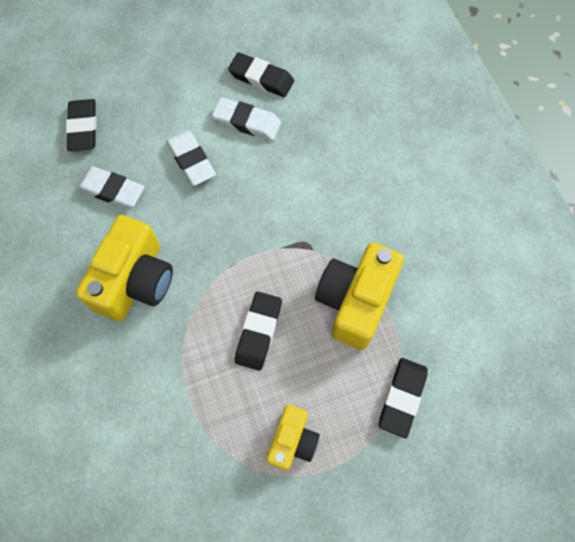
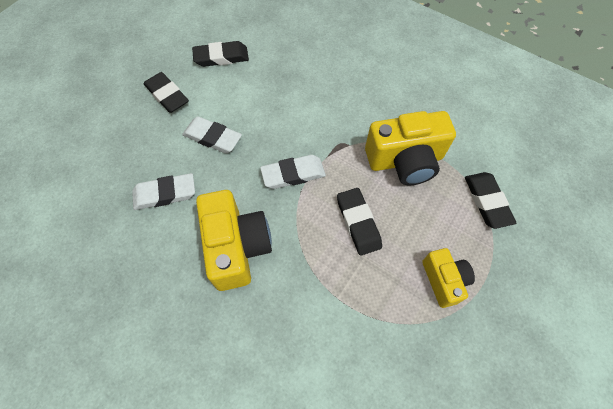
camera: 35 degrees left, 5 degrees down
(83, 127) = (105, 163): black eraser -> black eraser (167, 95)
(247, 122) = (234, 90): white eraser -> white eraser (293, 174)
(355, 301) = (405, 160): yellow camera -> yellow camera turned 90 degrees counterclockwise

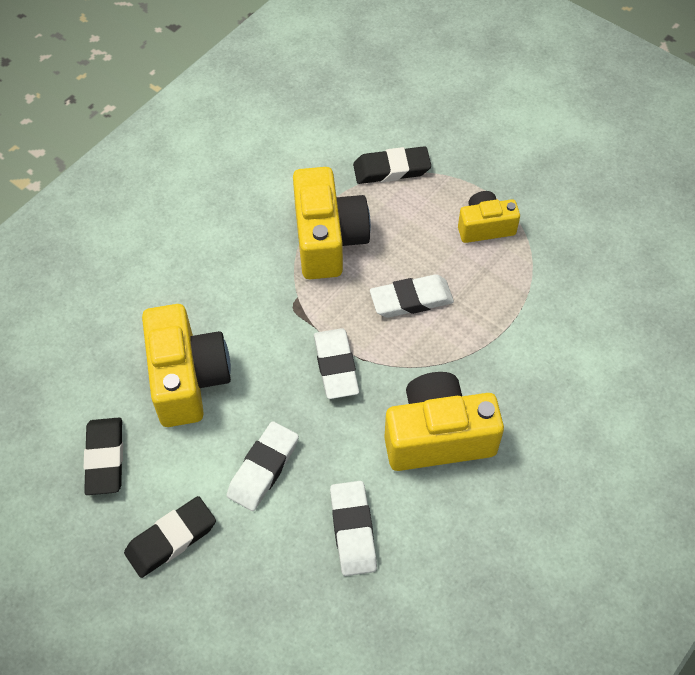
camera: 85 degrees left, 5 degrees down
(278, 90) = (187, 378): none -> yellow camera
(358, 223) = (411, 300): black eraser -> white eraser

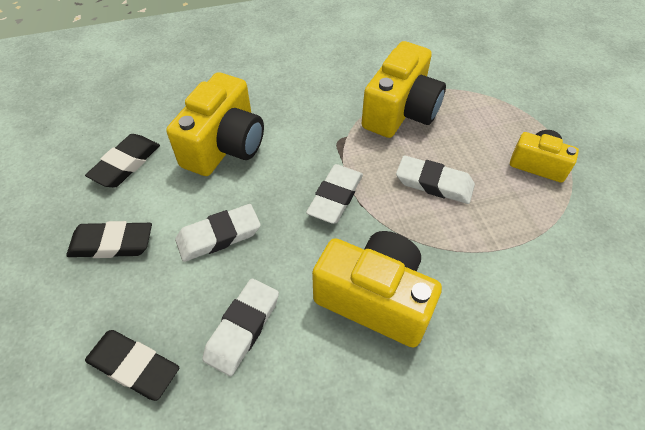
camera: 35 degrees right, 5 degrees down
(391, 169) = (486, 91): black eraser -> black eraser (134, 366)

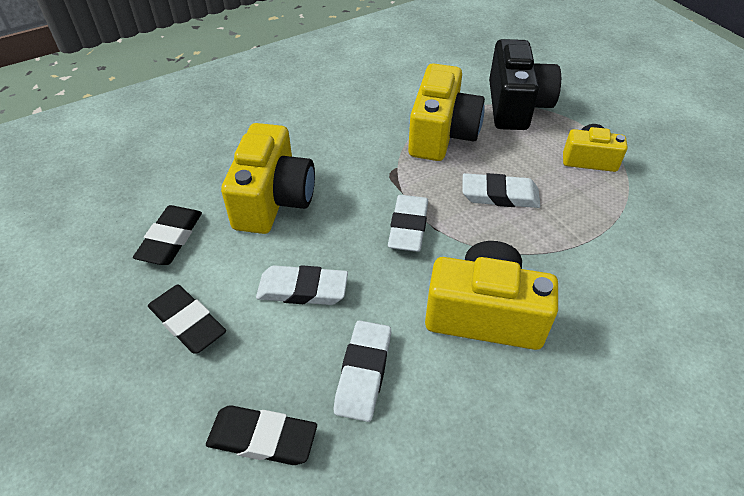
camera: 15 degrees left, 5 degrees down
(112, 243) = (187, 322): black eraser -> black eraser turned 60 degrees clockwise
(219, 236) = (302, 289): white eraser -> white eraser turned 45 degrees clockwise
(484, 96) = (516, 106): none -> black camera

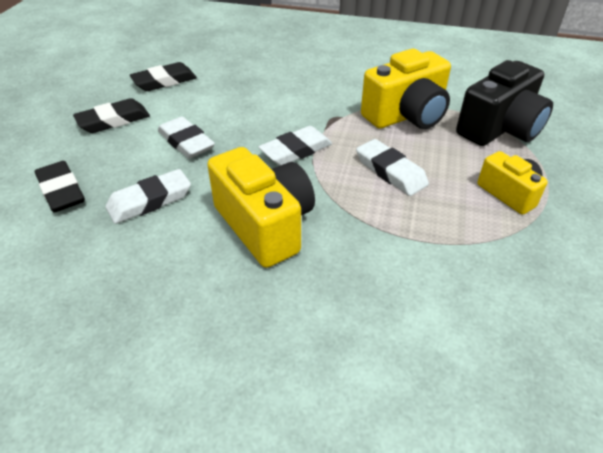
camera: 45 degrees right, 5 degrees down
(187, 322) = (113, 120): black eraser -> black eraser turned 60 degrees clockwise
(273, 200) = (241, 93): yellow camera -> none

